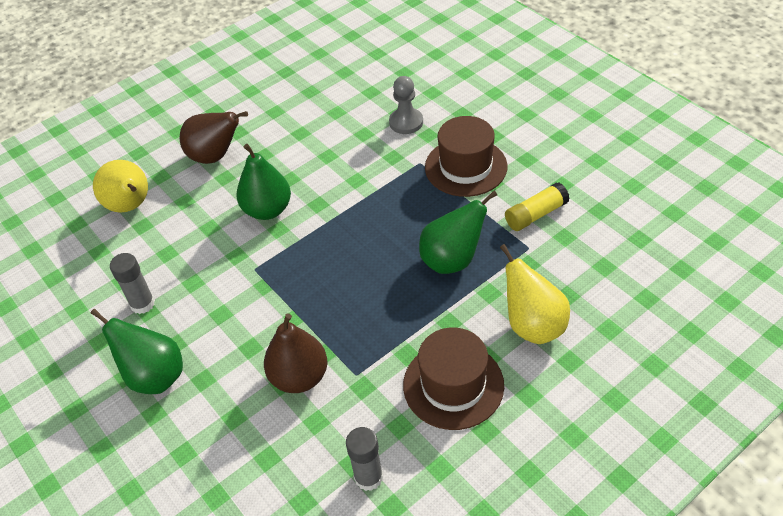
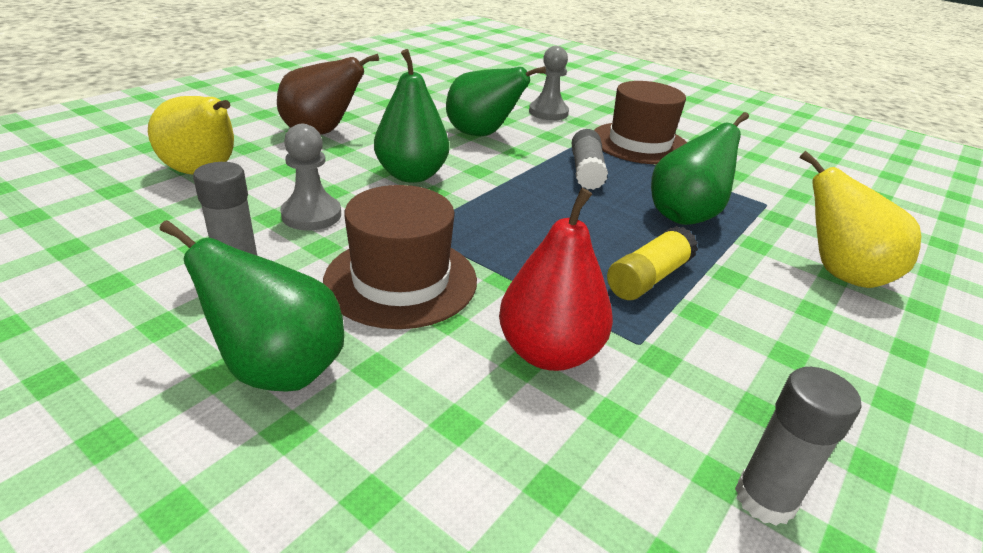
camera: 20 degrees left, 15 degrees down
(192, 252) = (311, 215): none -> grey pawn
(299, 377) = (549, 352): brown pear -> red pear
(337, 156) = (481, 134): none -> green pear
(401, 205) = (586, 171): none -> grey glue stick
(453, 385) = (795, 346): brown hat -> brown hat (401, 280)
(535, 214) = (749, 178): yellow glue stick -> yellow glue stick (648, 278)

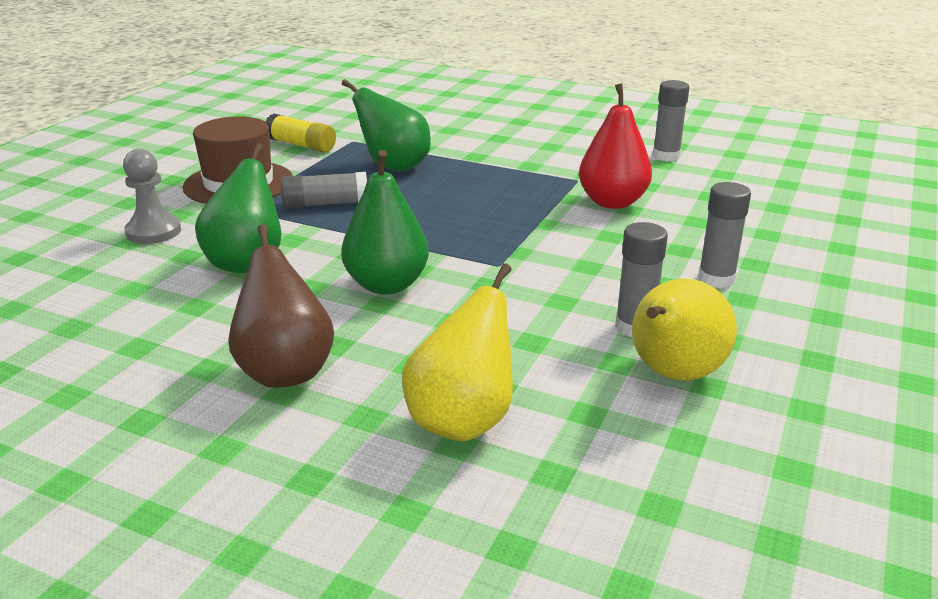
camera: 100 degrees left, 5 degrees down
(278, 369) = (716, 279): green pear -> grey glue stick
(311, 215) = (512, 319): grey pawn -> none
(401, 280) = (580, 257): brown hat -> none
(648, 278) = (500, 178): yellow glue stick -> yellow glue stick (301, 145)
(840, 274) = (447, 128): yellow pear -> yellow pear (673, 374)

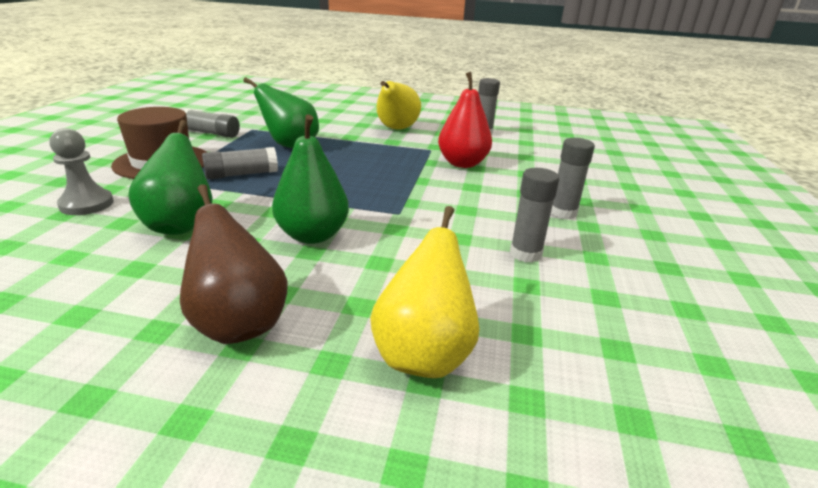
camera: 15 degrees left, 0 degrees up
(301, 145) = (211, 133): yellow glue stick -> grey glue stick
(673, 374) = (575, 290): yellow pear -> yellow pear (396, 129)

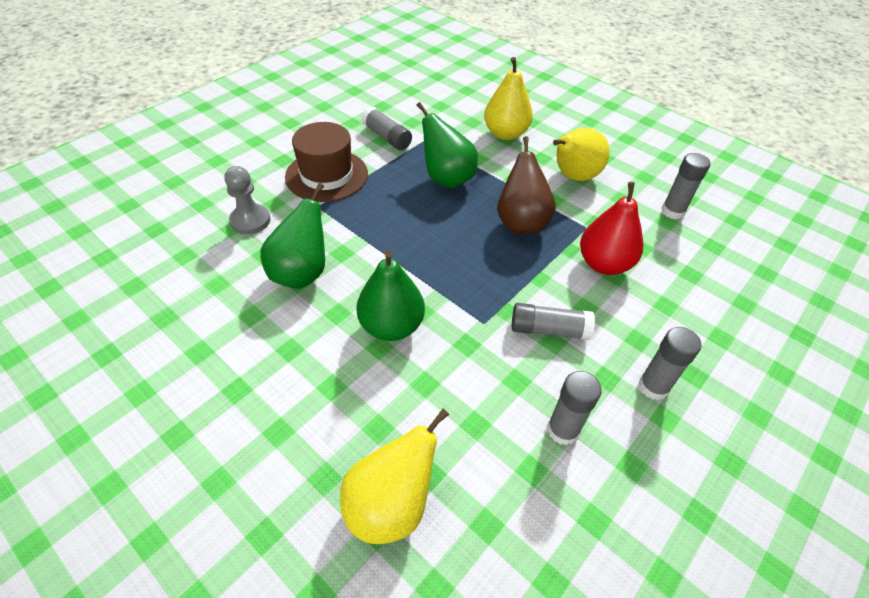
camera: 30 degrees right, 20 degrees up
(238, 324) = (287, 408): brown pear -> brown pear (521, 223)
(241, 174) = (380, 215): grey glue stick -> grey glue stick (549, 329)
(321, 118) = (505, 134): none -> yellow pear

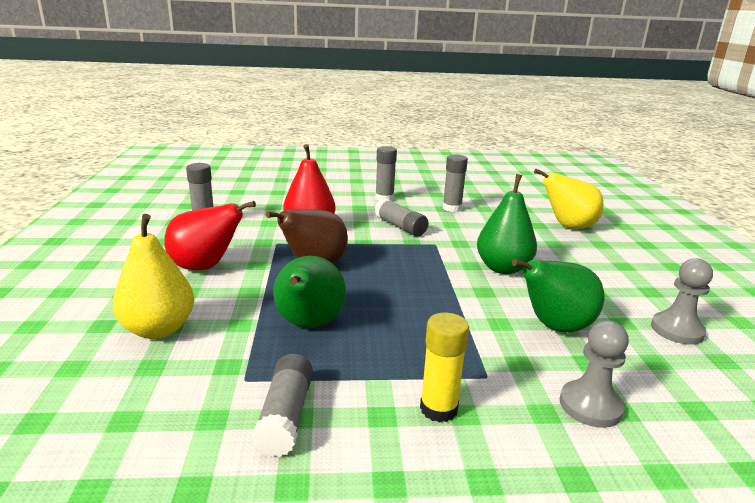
camera: 135 degrees left, 25 degrees down
(203, 334) = (677, 330): none -> grey pawn
(326, 175) = (438, 409): brown hat -> yellow glue stick
(573, 177) = (205, 267): yellow pear -> red pear

